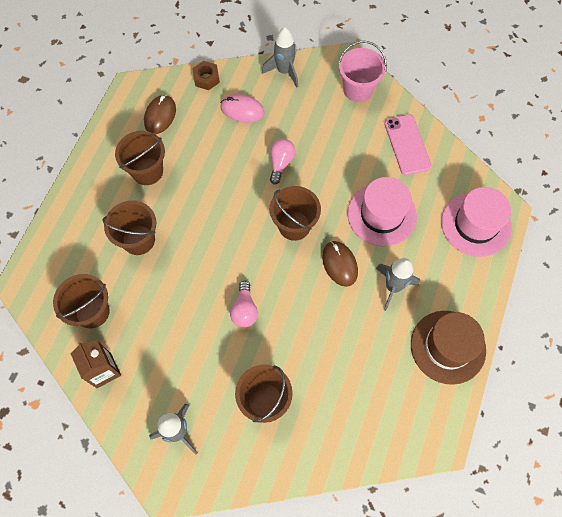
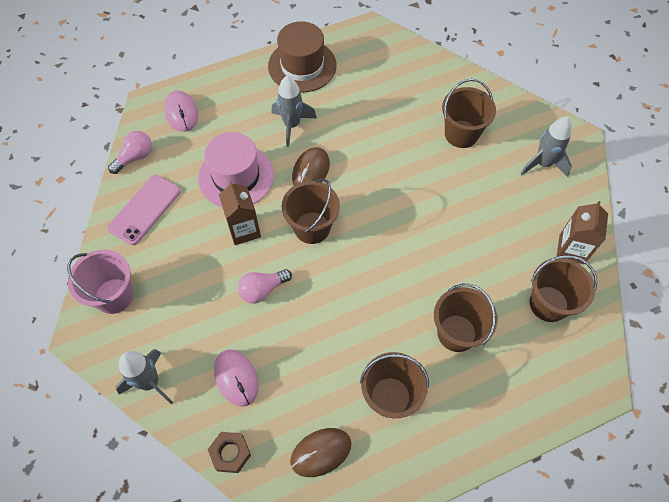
camera: 135 degrees left, 5 degrees down
(244, 310) = (418, 200): pink light bulb -> pink light bulb (135, 157)
(334, 186) = (244, 230): none -> brown carton
(475, 224) = (181, 113): pink hat -> pink mouse

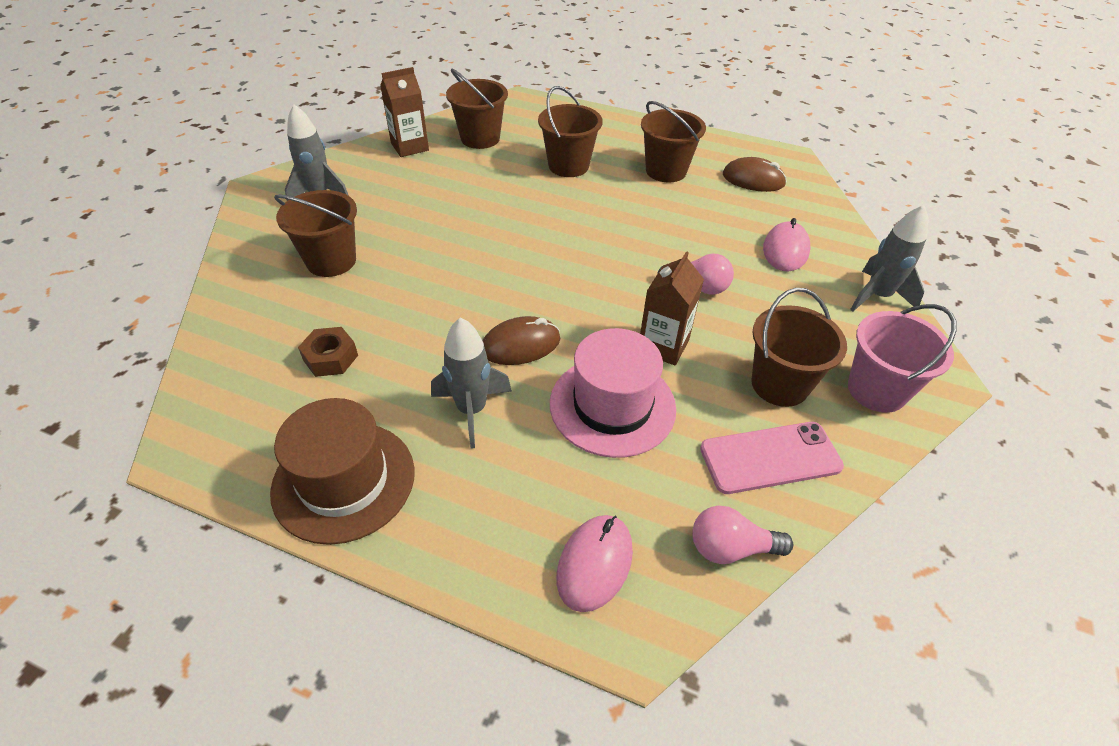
camera: 135 degrees left, 15 degrees down
(230, 453) = (830, 217): brown nut -> brown nut (330, 358)
(312, 227) = (589, 297): brown bucket -> brown bucket (779, 384)

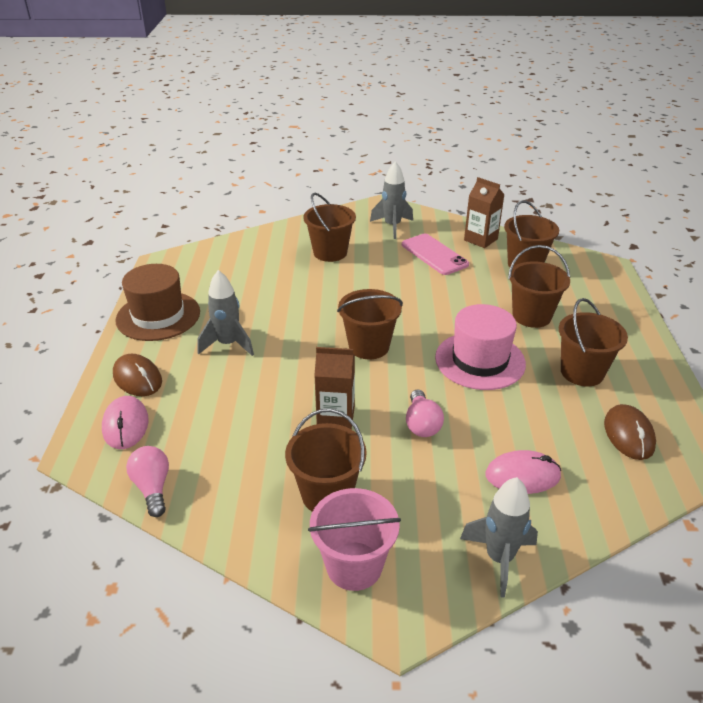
camera: 70 degrees right, 10 degrees down
(330, 358) = (246, 281): brown nut -> none
(520, 345) = (297, 348): brown mouse -> brown mouse (137, 378)
(553, 285) = (369, 346): none -> brown bucket
(594, 563) = (125, 425): pink mouse -> pink mouse turned 75 degrees clockwise
(612, 405) = (259, 404): pink hat -> pink hat (480, 360)
(770, 458) = (242, 499): pink phone -> pink phone (434, 254)

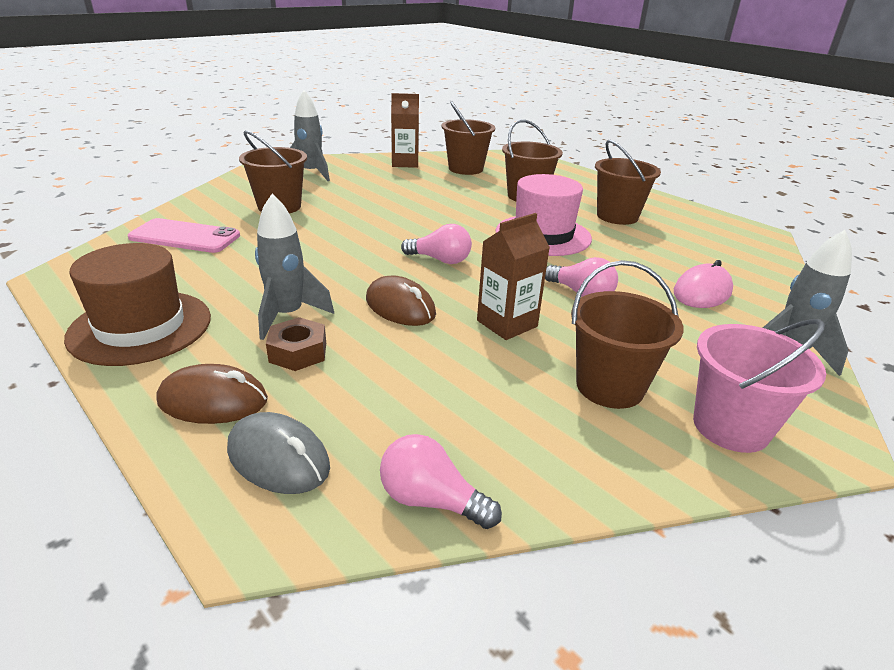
camera: 45 degrees left, 5 degrees down
(125, 425) = (278, 458): pink mouse -> grey mouse
(203, 371) = (298, 352): none -> brown nut
(369, 346) = (440, 260): brown bucket -> pink light bulb
(434, 254) = (383, 182): pink phone -> pink phone (185, 237)
(628, 435) = (705, 239): brown mouse -> brown mouse (400, 307)

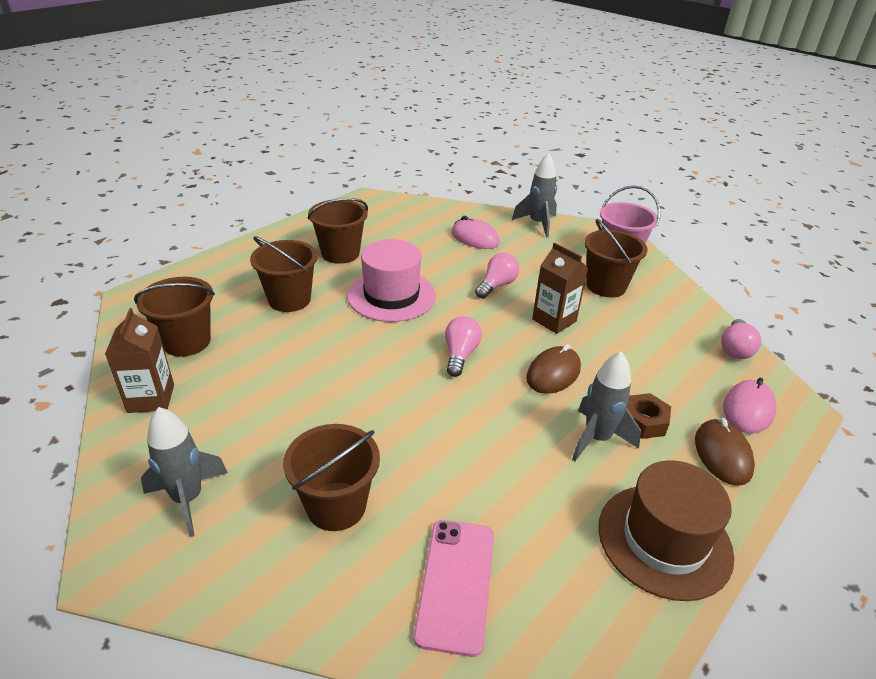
camera: 95 degrees left, 5 degrees up
(278, 458) = (748, 409): grey mouse -> pink mouse

